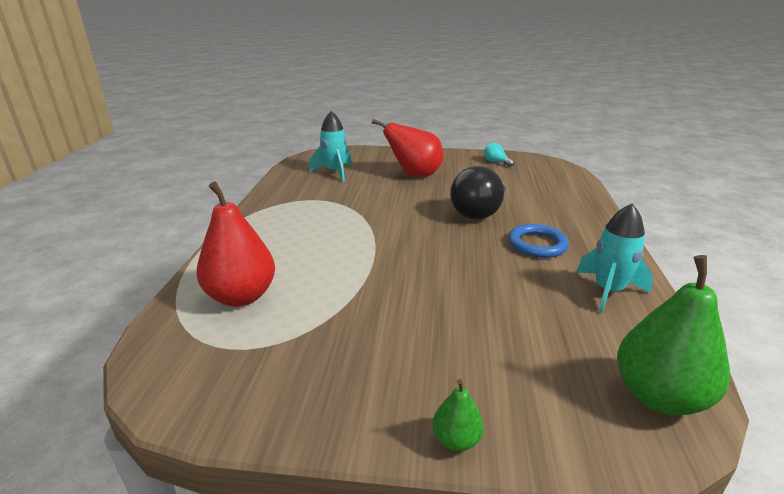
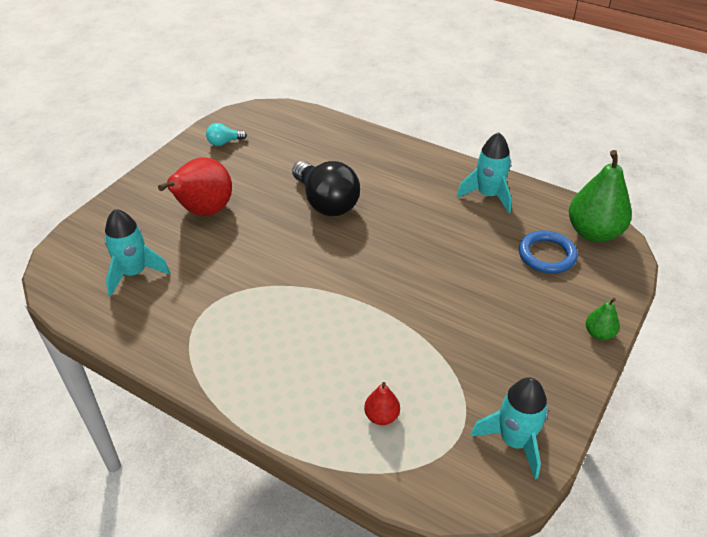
camera: 65 degrees left, 15 degrees up
(234, 391) = (514, 441): none -> turquoise rocket
(241, 296) = (381, 416): red pear -> red pear, size x0.48
(537, 244) = (406, 197): blue ring -> blue ring (546, 255)

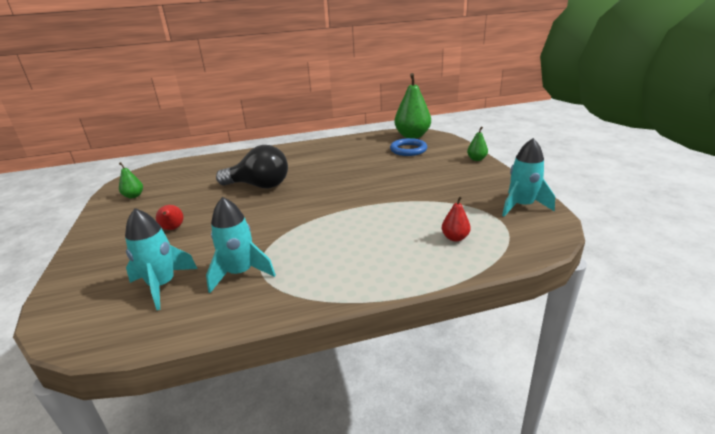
camera: 45 degrees left, 15 degrees down
(204, 211) = (173, 229): red pear -> red pear, size x0.48
(224, 142) = (134, 196): turquoise light bulb -> green pear
(488, 195) = (344, 146): turquoise rocket -> turquoise rocket (240, 273)

